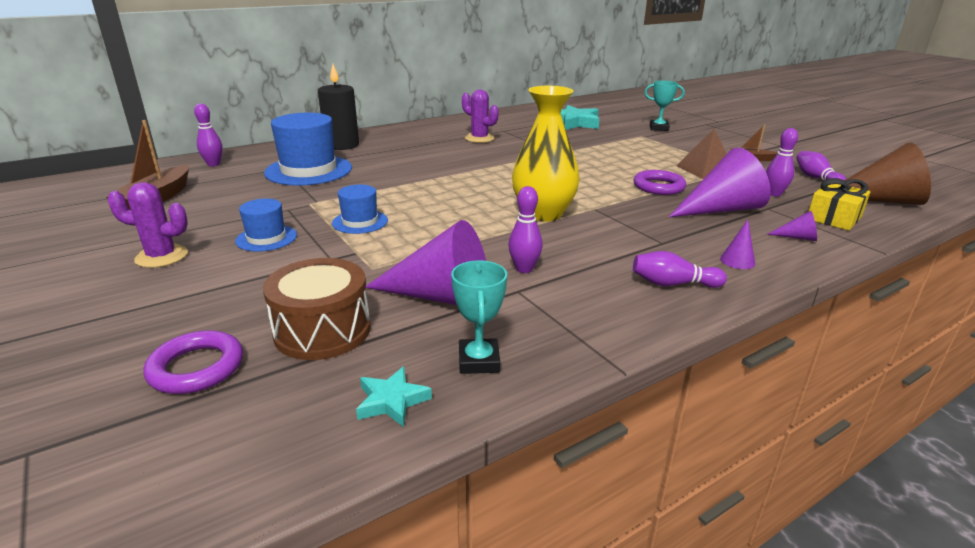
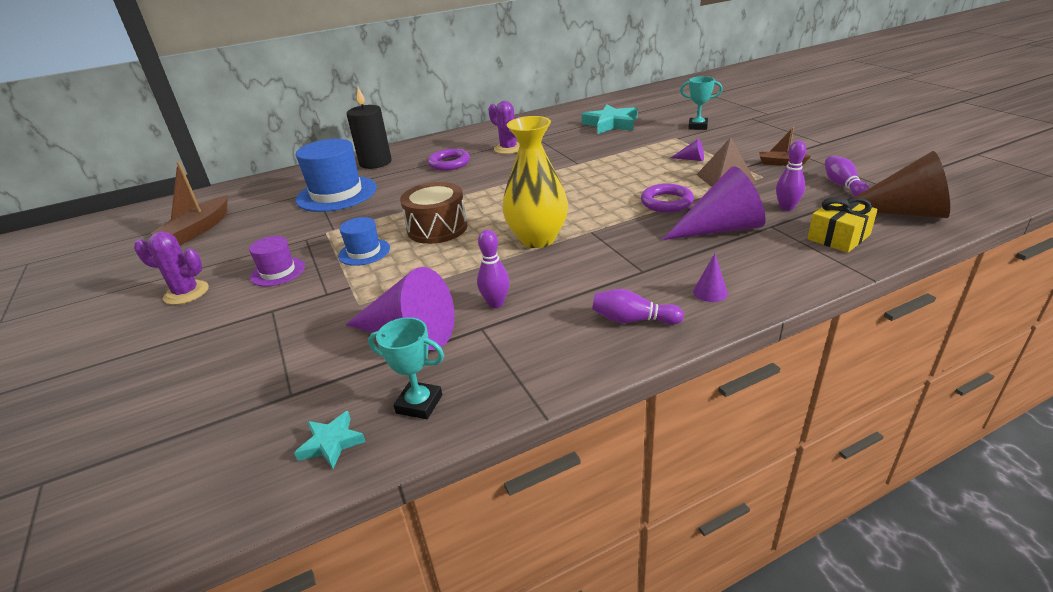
camera: 10 degrees right, 5 degrees up
(196, 368) = (185, 406): purple ring -> purple ring (449, 163)
(213, 164) = (256, 190): purple bowling pin -> none
(266, 238) = (278, 272): blue hat -> purple hat
(322, 331) = (296, 370): brown drum -> brown drum (437, 228)
(479, 361) = (419, 404): turquoise trophy -> turquoise trophy turned 75 degrees counterclockwise
(797, 237) = (786, 262): purple cone -> purple cone (691, 159)

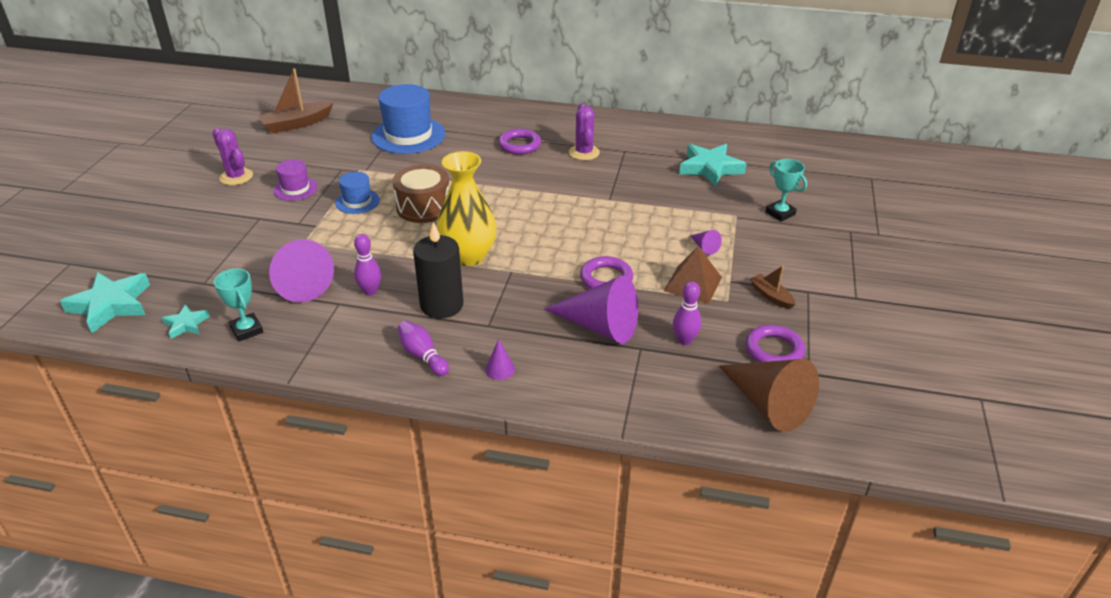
camera: 35 degrees right, 5 degrees up
(184, 487) = (111, 305): none -> turquoise star
(375, 163) = (472, 115): black candle -> black candle (441, 305)
(838, 237) = (669, 389): yellow gift -> none
(843, 186) = (774, 350): purple bowling pin -> purple ring

